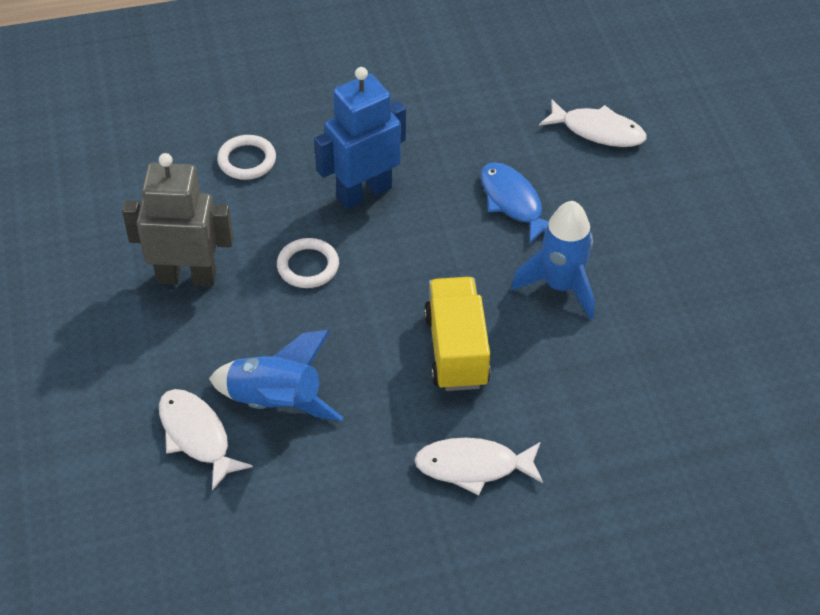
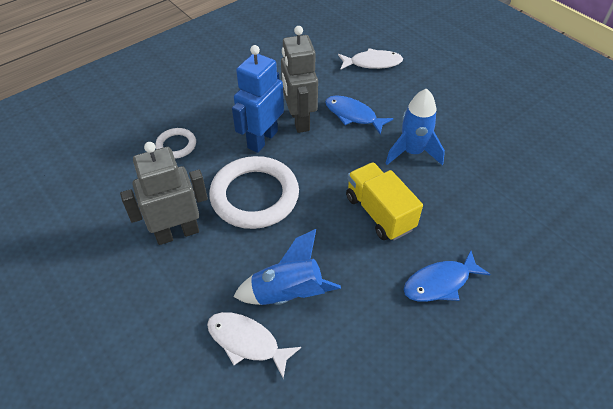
camera: 25 degrees left, 0 degrees up
(308, 266) = (254, 196): white ring -> white ring, size x2.04
(431, 182) = (299, 120): none -> grey robot
(473, 467) = (440, 283): white fish -> blue fish

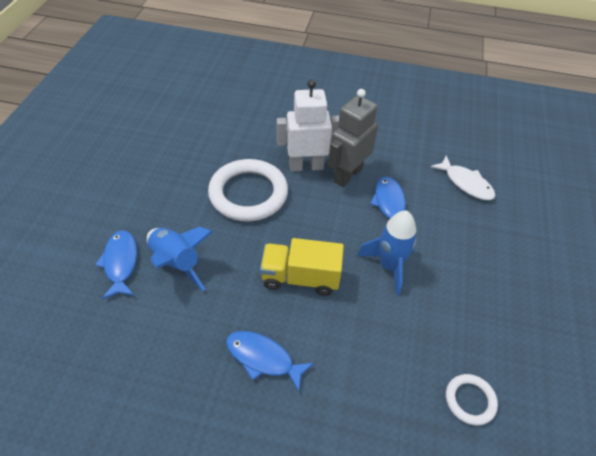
camera: 50 degrees right, 0 degrees up
(176, 145) = (255, 127): white ring -> white ring (470, 400)
(177, 233) = (181, 174): grey robot -> none
(247, 342) = (120, 263): white fish -> blue fish
(262, 139) = (306, 166): blue robot -> white robot
(379, 213) = (300, 278): yellow truck -> yellow truck turned 105 degrees counterclockwise

